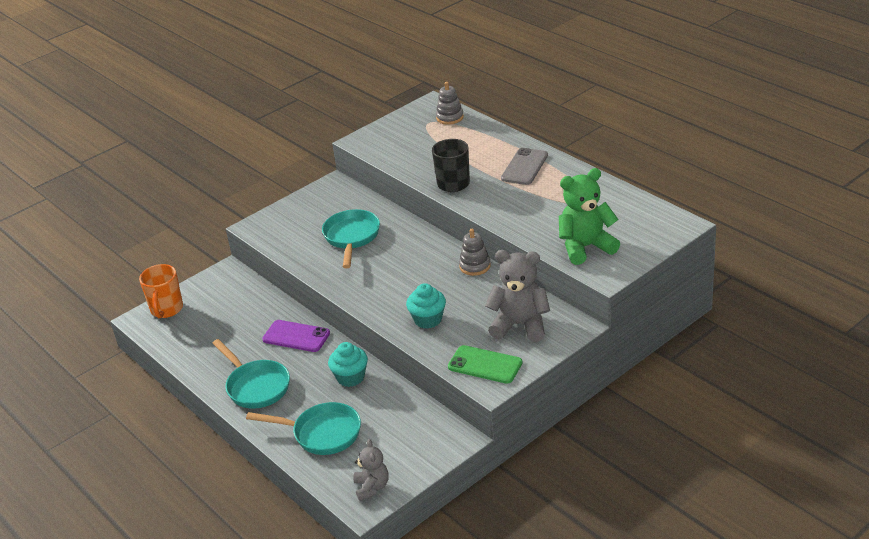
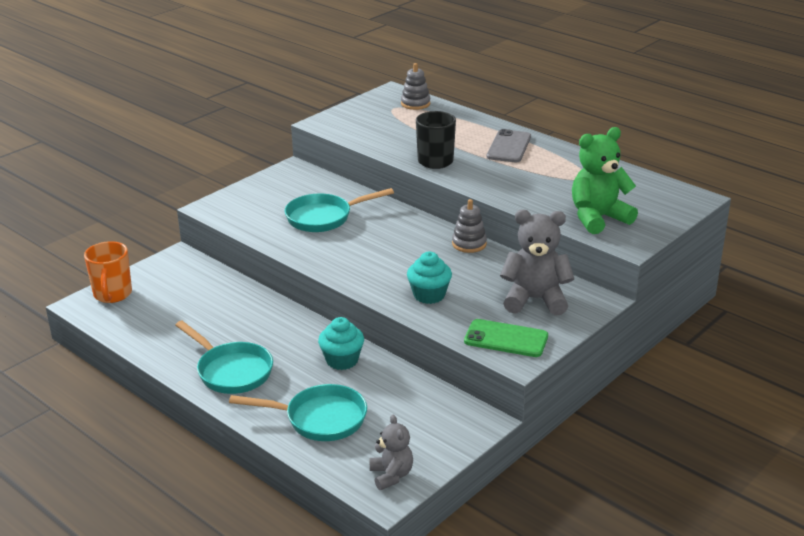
camera: 10 degrees left, 5 degrees down
(296, 336) = (270, 320): purple phone -> none
(351, 237) = (324, 218): turquoise pan -> turquoise pan turned 105 degrees counterclockwise

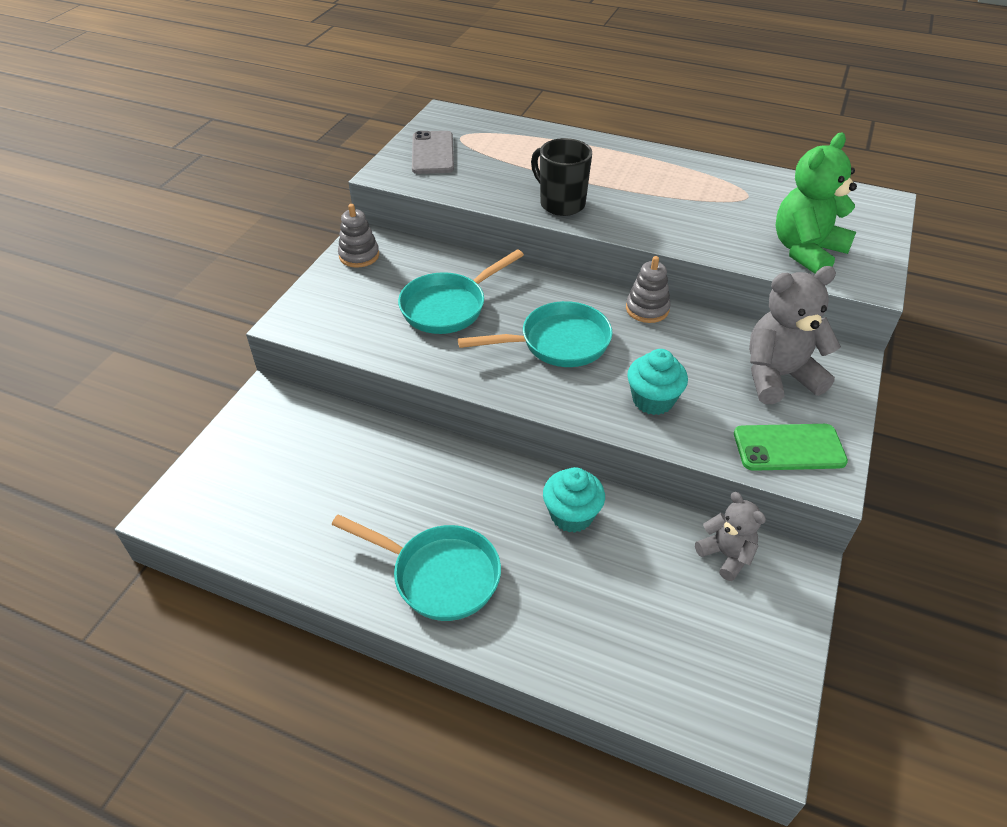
camera: 20 degrees left, 15 degrees up
(112, 295) = (205, 483): orange mug -> none
(319, 419) = (601, 626): turquoise pan -> turquoise pan (557, 343)
(391, 475) = (750, 699): grey teddy bear -> grey teddy bear (726, 555)
(415, 104) = (483, 126): grey stacking toy -> grey stacking toy (359, 255)
(509, 147) = (632, 168): grey phone -> grey phone (433, 153)

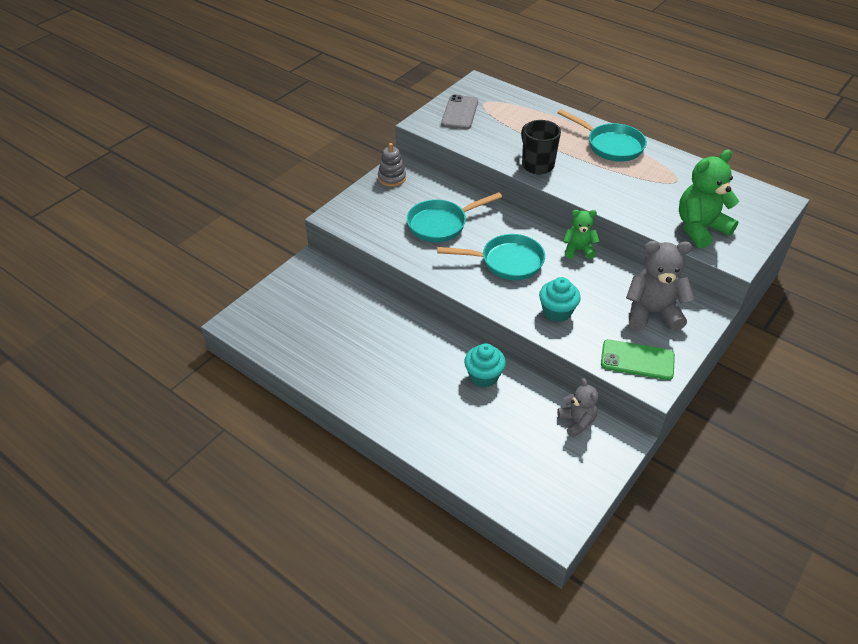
camera: 15 degrees right, 0 degrees up
(439, 575) = (387, 394): turquoise pan -> turquoise pan (611, 145)
(647, 309) = (578, 250): grey stacking toy -> green teddy bear

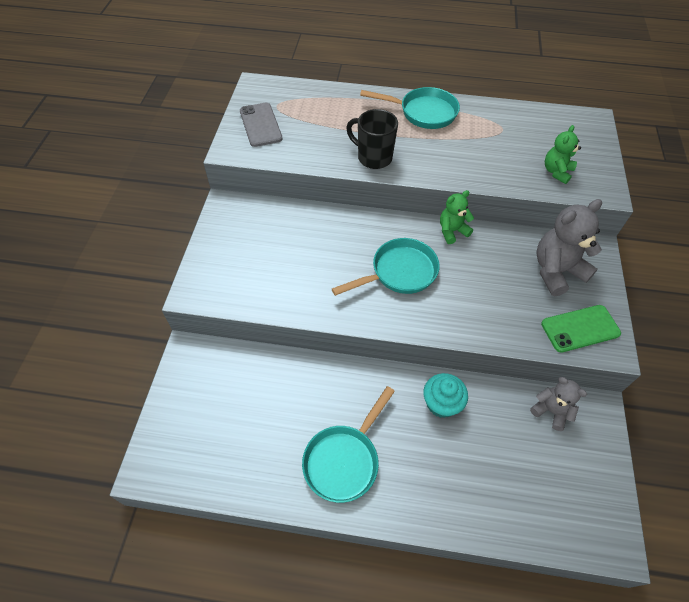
camera: 30 degrees left, 10 degrees up
(392, 178) = (226, 221): grey stacking toy -> none
(441, 224) = (310, 256): turquoise pan -> turquoise pan (344, 460)
(557, 312) = (480, 308): turquoise cupcake -> none
(700, 228) = (556, 172): green teddy bear -> green teddy bear, size x0.59

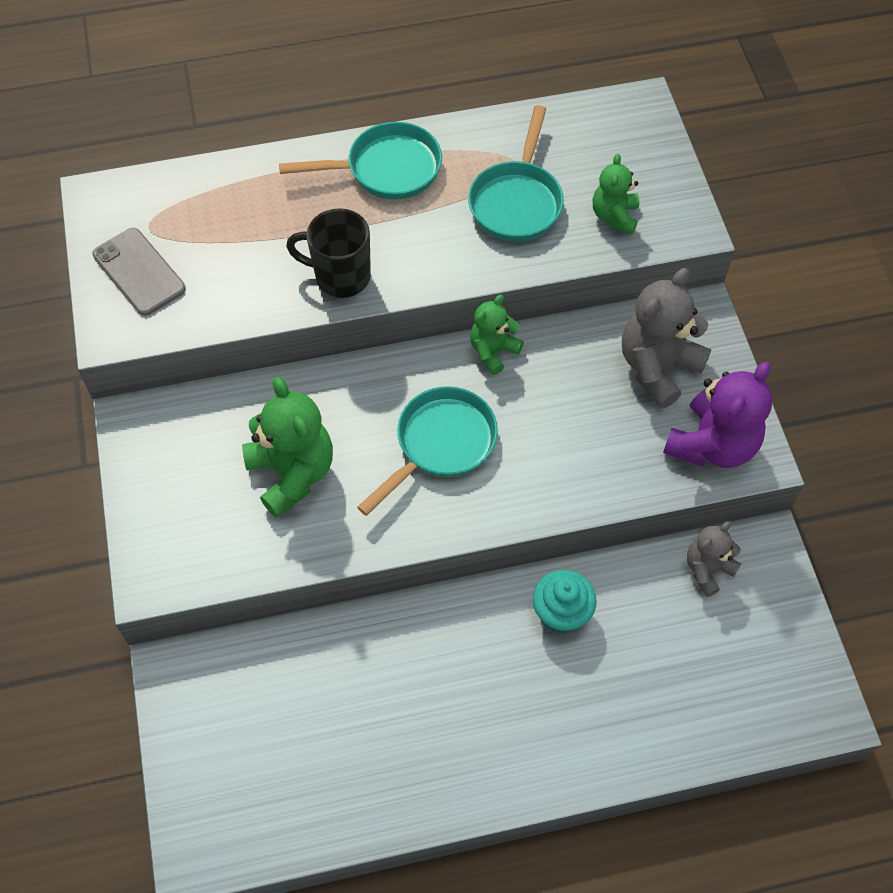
camera: 20 degrees left, 5 degrees up
(303, 260) = (292, 473): none -> green teddy bear
(344, 460) = (460, 738): turquoise pan -> turquoise pan (517, 201)
(551, 411) = (707, 569): grey teddy bear -> grey teddy bear turned 60 degrees counterclockwise
(580, 328) = (712, 444): green phone -> purple teddy bear

